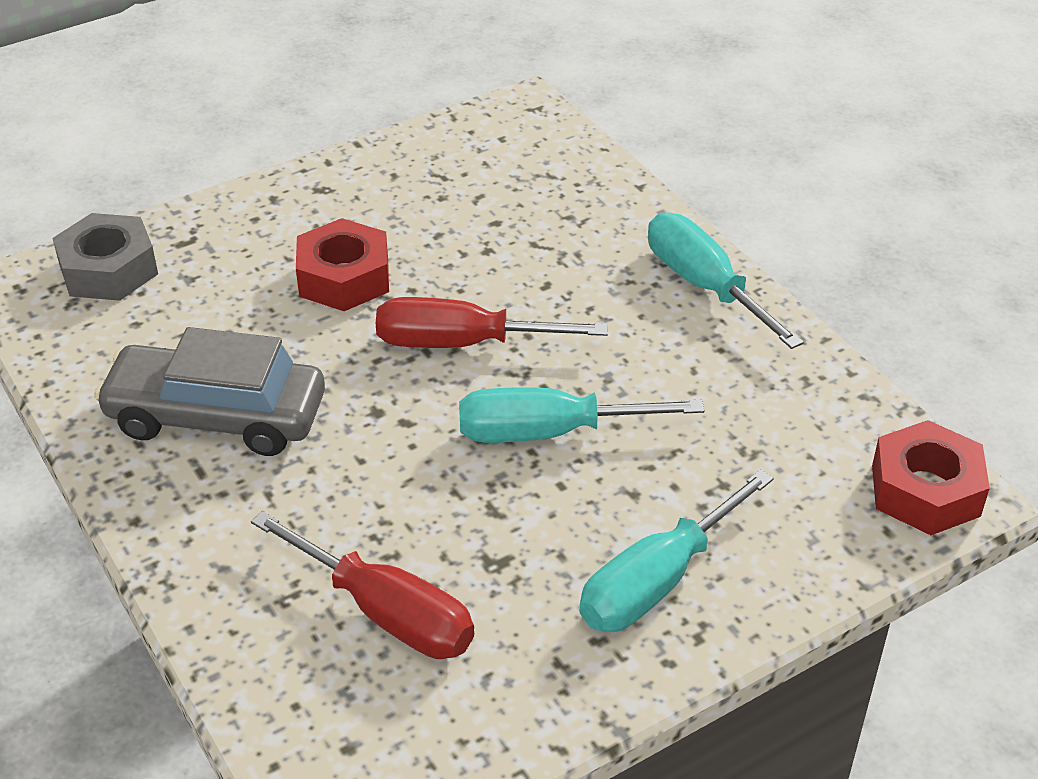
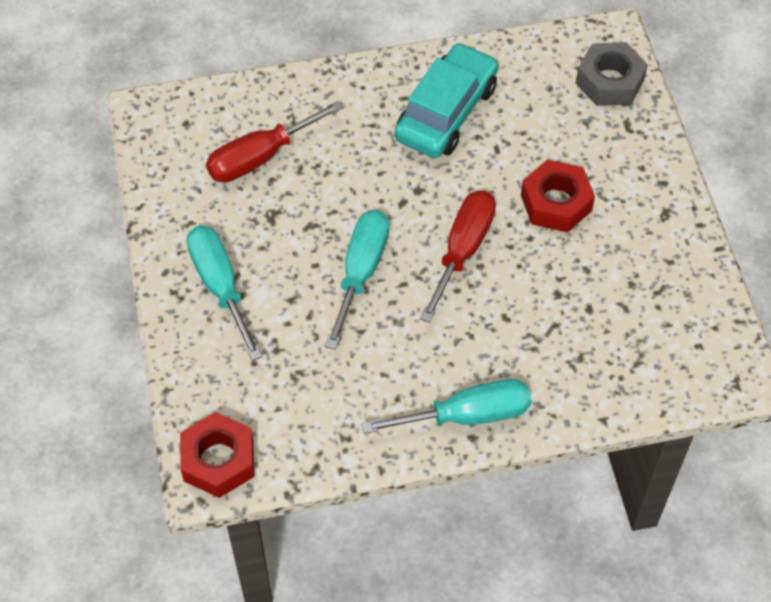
camera: 110 degrees right, 15 degrees up
(216, 416) = (446, 112): grey car -> turquoise car

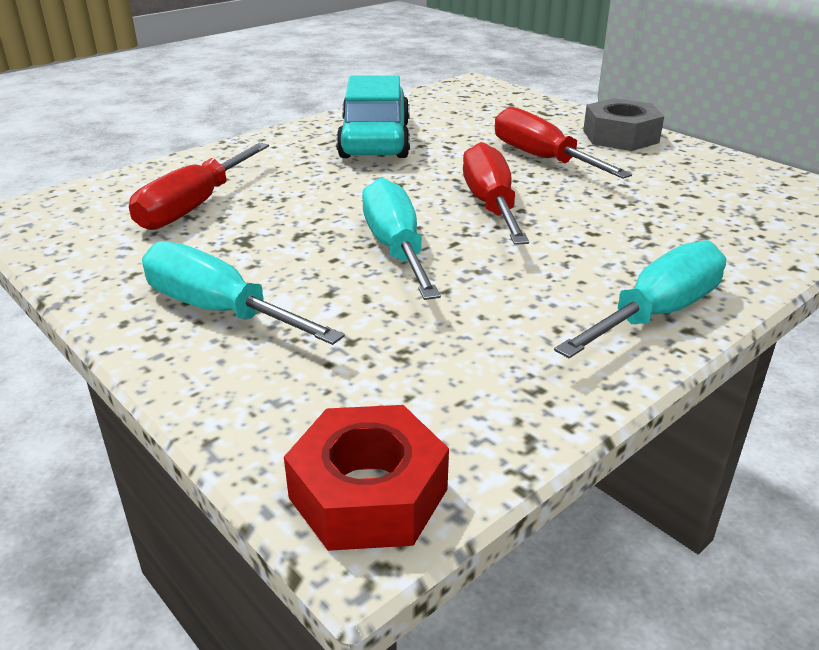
camera: 30 degrees left, 25 degrees down
(556, 203) = (541, 158): red nut -> red screwdriver
(610, 81) = (500, 99): grey nut -> grey nut (620, 136)

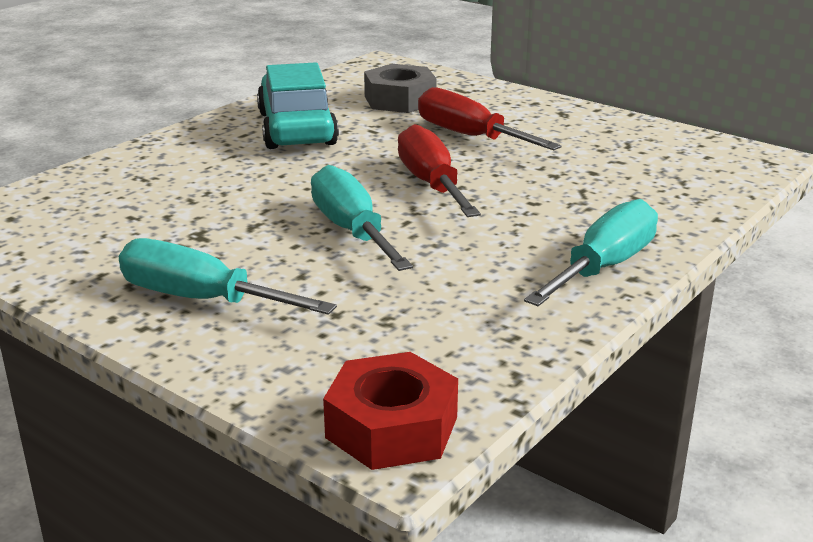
camera: 10 degrees left, 5 degrees down
(194, 207) = (134, 207): red screwdriver -> none
(620, 136) = (541, 109): grey nut -> grey nut (400, 100)

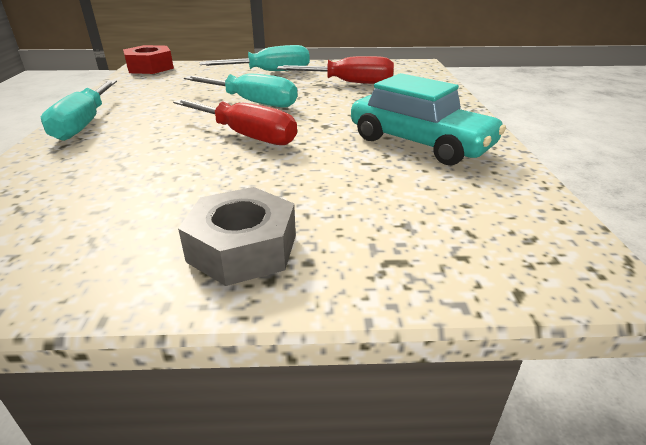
camera: 140 degrees right, 5 degrees up
(400, 100) = (419, 207): grey nut -> grey nut (243, 248)
(469, 136) = (277, 186): red screwdriver -> red screwdriver (349, 83)

